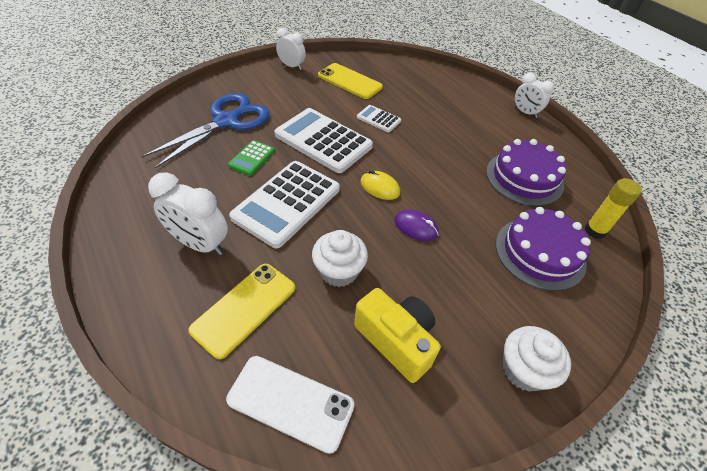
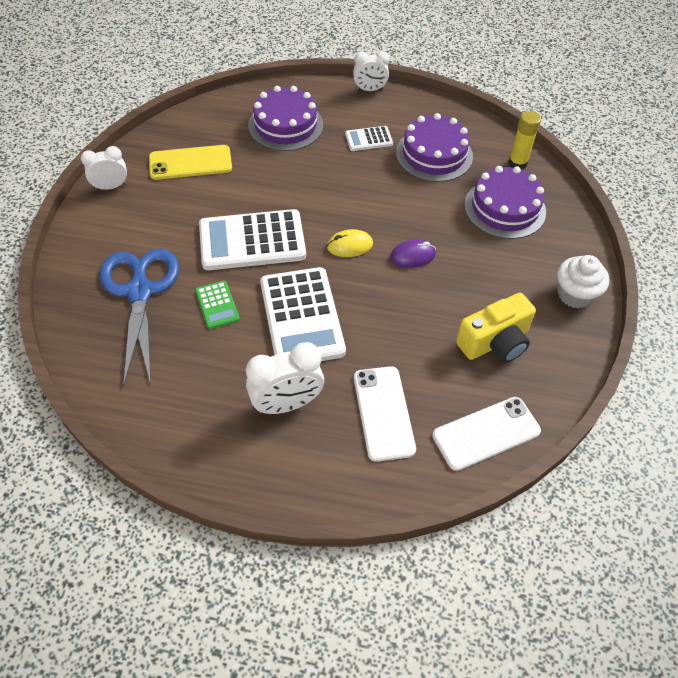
camera: 45 degrees left, 5 degrees up
(244, 308) = (383, 413): yellow phone -> white phone
(339, 271) = (406, 332): white cupcake -> none
(378, 119) = (268, 184): white calculator -> white calculator (368, 139)
(396, 340) = (495, 342): yellow camera -> yellow camera turned 150 degrees clockwise
(436, 97) = (285, 125): none -> purple cake

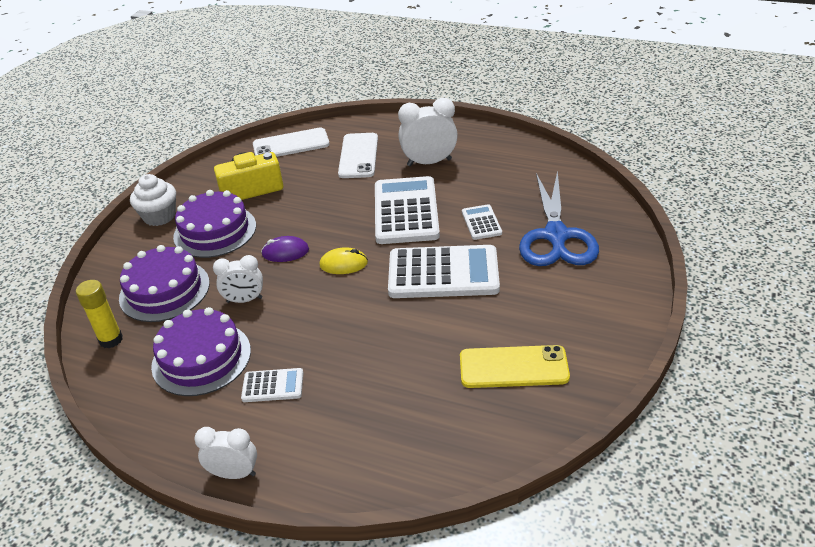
camera: 165 degrees left, 15 degrees down
(111, 186) = (612, 342): white clock -> white clock (244, 300)
(217, 305) = (481, 223): green calculator -> white calculator
(285, 125) = (378, 417): purple cake -> purple cake (215, 231)

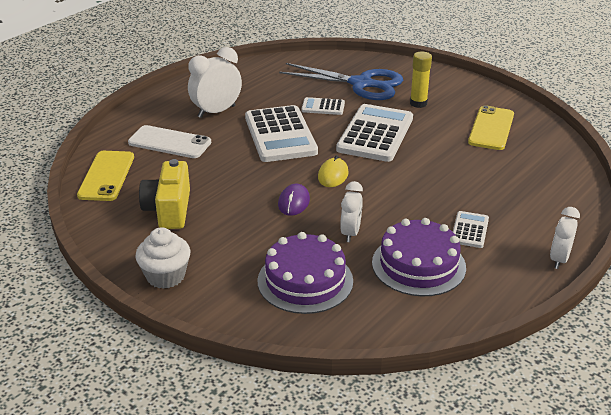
camera: 75 degrees left, 5 degrees down
(111, 340) = (364, 321): yellow glue stick -> yellow glue stick (418, 103)
(215, 231) = (226, 240): purple cake -> none
(291, 144) = (106, 176): white phone -> yellow phone
(406, 211) = (280, 135): white calculator -> white calculator turned 120 degrees counterclockwise
(429, 162) = (216, 112): white clock -> white clock turned 45 degrees clockwise

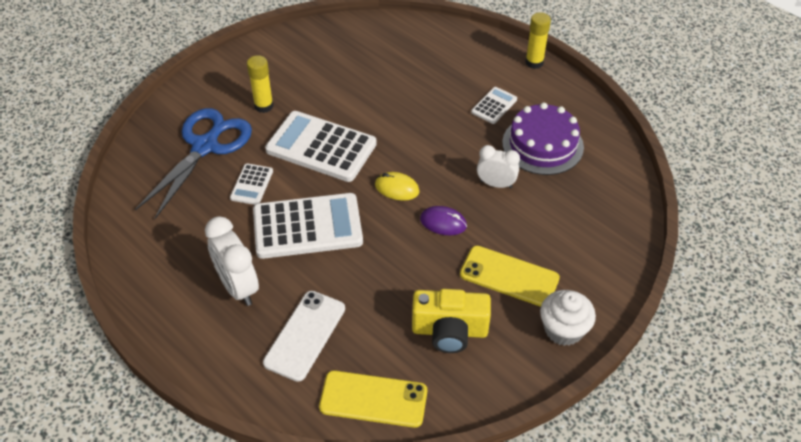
camera: 85 degrees left, 15 degrees up
(305, 281) = (566, 222): purple cake -> none
(469, 230) = (494, 106): white calculator -> white calculator turned 105 degrees clockwise
(491, 128) = (327, 62): yellow phone -> yellow phone (509, 276)
(559, 259) = (534, 62): white clock -> yellow glue stick

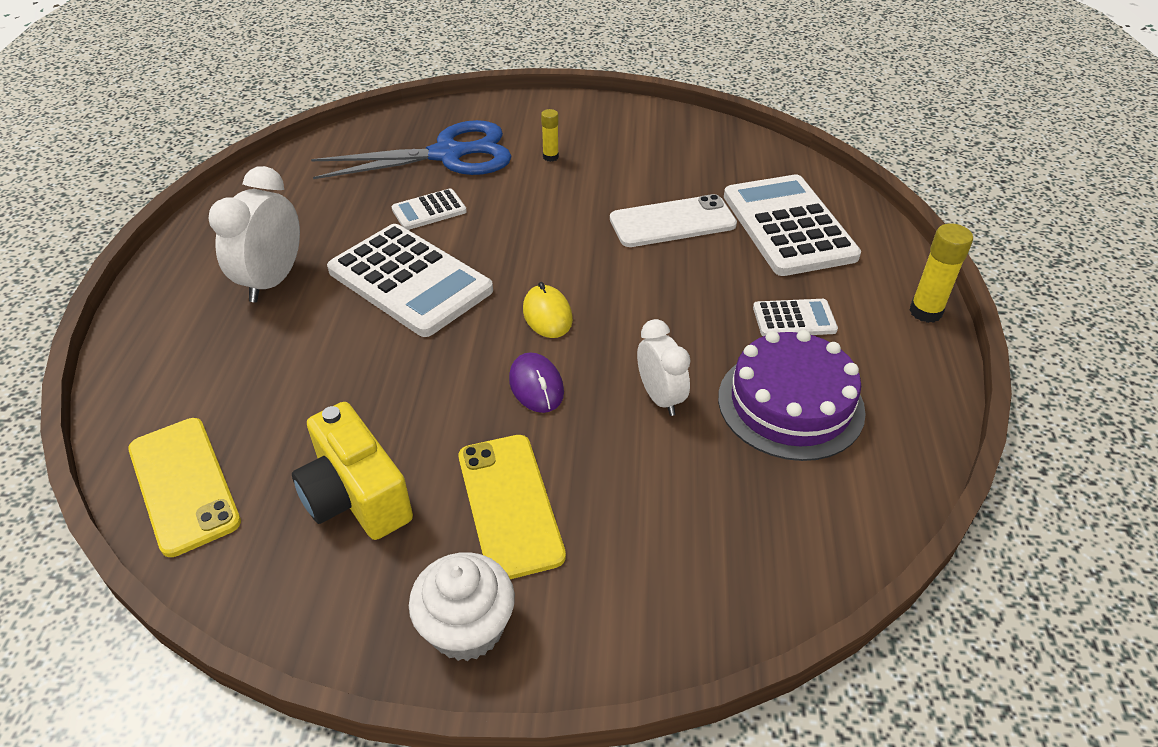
camera: 50 degrees right, 5 degrees down
(264, 106) = (550, 157): yellow glue stick -> yellow glue stick, size x0.61
(305, 335) = (242, 369): white phone -> white phone (672, 222)
(321, 147) = (540, 225): white calculator -> white calculator (788, 226)

